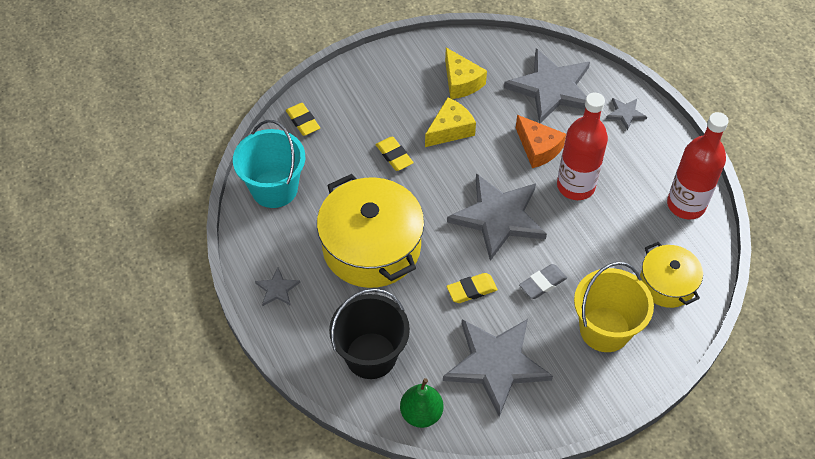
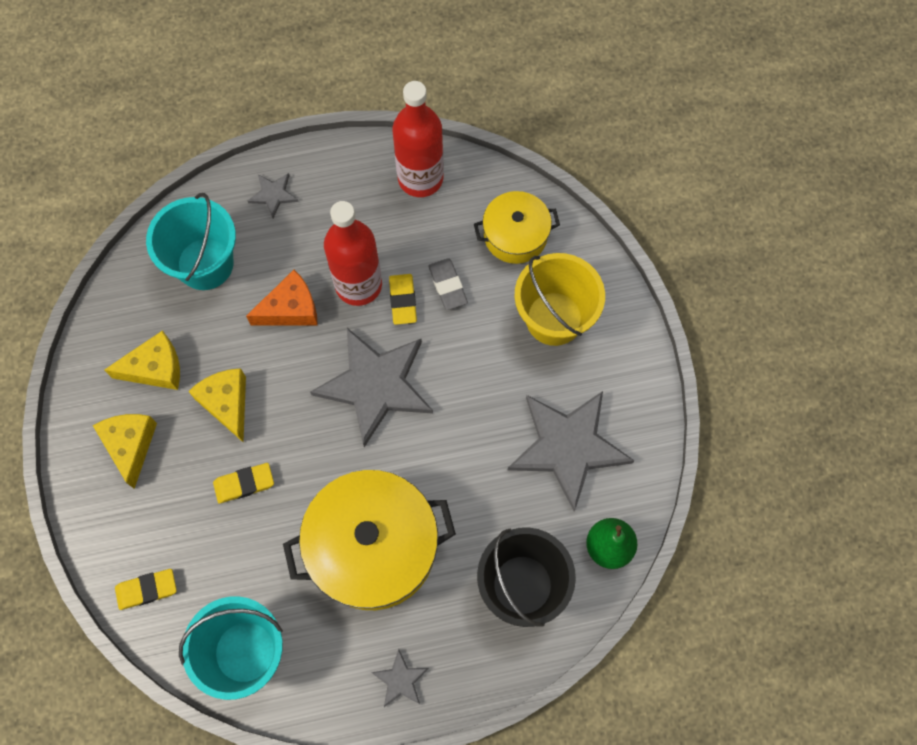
camera: 75 degrees left, 15 degrees up
(400, 84) = (130, 445): none -> yellow cheese
(471, 290) = (466, 445): yellow eraser -> yellow eraser (403, 300)
(542, 283) = (479, 364): grey eraser -> grey eraser (447, 285)
(551, 88) = (205, 264): grey star -> turquoise bucket

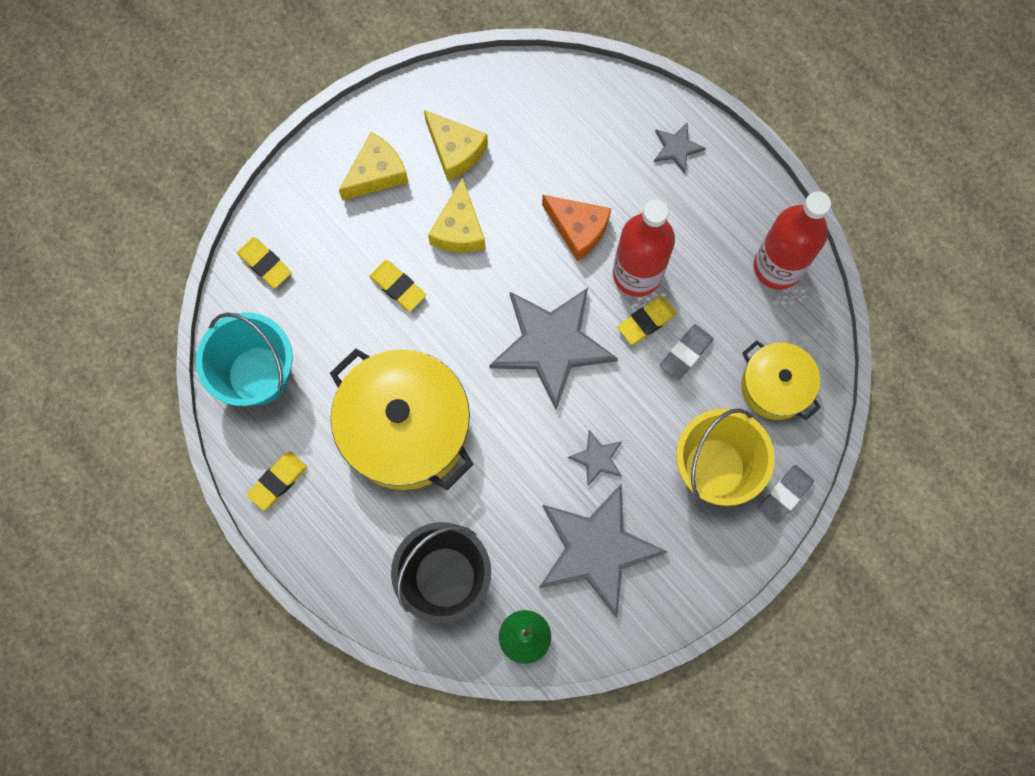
camera: 60 degrees right, 5 degrees up
(205, 264) = (574, 131): turquoise bucket -> none
(227, 404) = (459, 229): yellow cheese -> yellow cheese turned 150 degrees clockwise
(353, 687) = (278, 481): none -> yellow eraser
(400, 680) = (305, 518): grey star -> grey star (597, 458)
(605, 278) = (785, 494): none -> grey eraser

